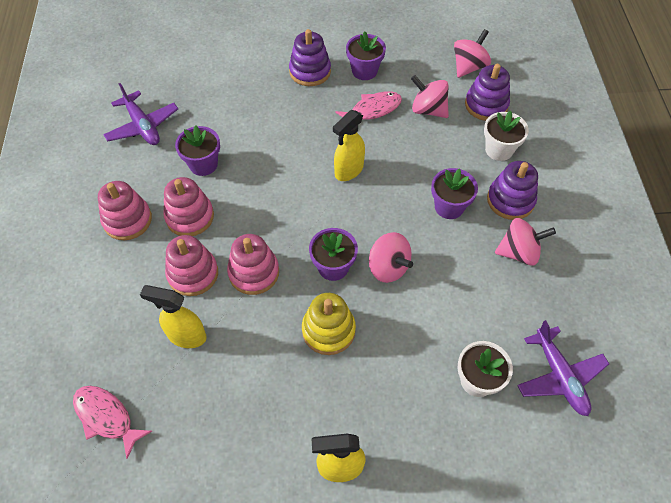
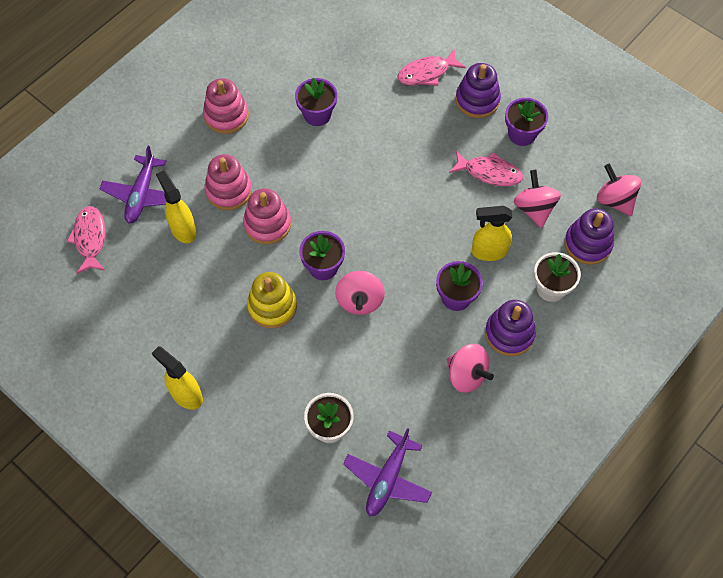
camera: 45 degrees right, 5 degrees up
(142, 126) = (307, 49): purple plane -> purple plane (142, 195)
(190, 216) = (268, 147): pink stacking toy -> none
(254, 79) = (426, 73): none -> pink fish
(348, 170) = (414, 206): yellow spray bottle -> yellow spray bottle (488, 251)
(469, 67) = (615, 200): pink spinning top -> pink spinning top turned 120 degrees counterclockwise

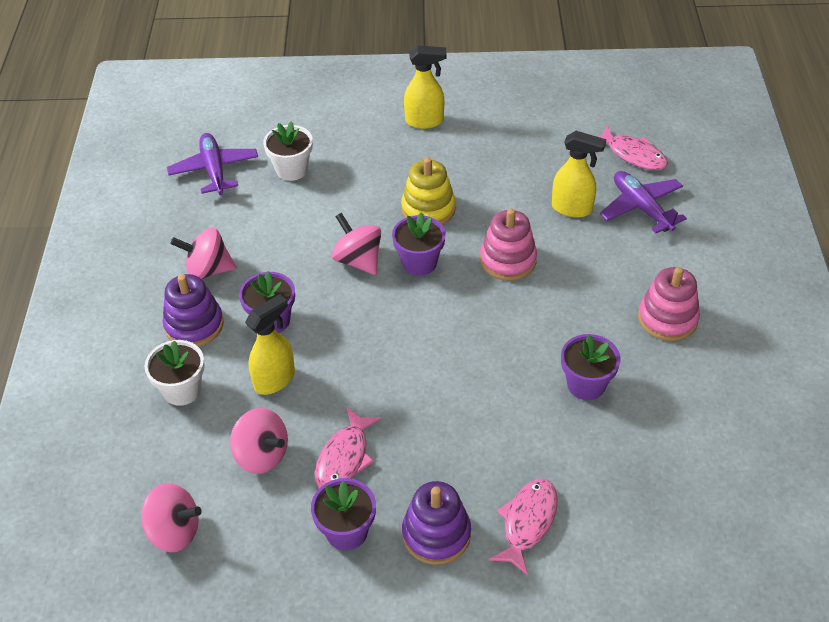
camera: 140 degrees right, 15 degrees down
(229, 190) = (576, 261): pink stacking toy -> none
(489, 173) = (344, 458): pink fish -> pink fish turned 45 degrees counterclockwise
(588, 244) = (173, 460): purple stacking toy -> none

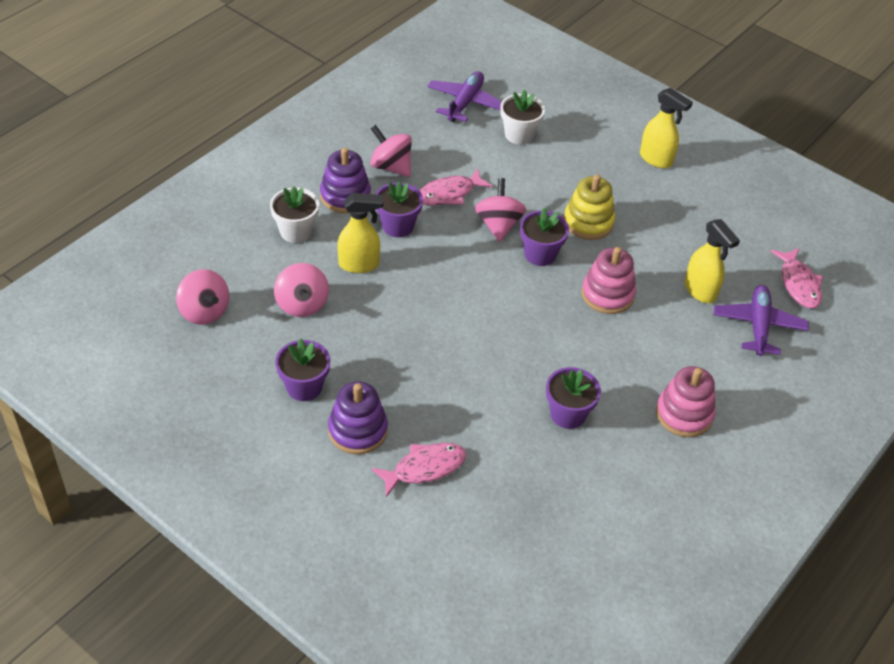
camera: 35 degrees right, 0 degrees up
(344, 458) = (350, 343): pink fish -> pink fish (449, 194)

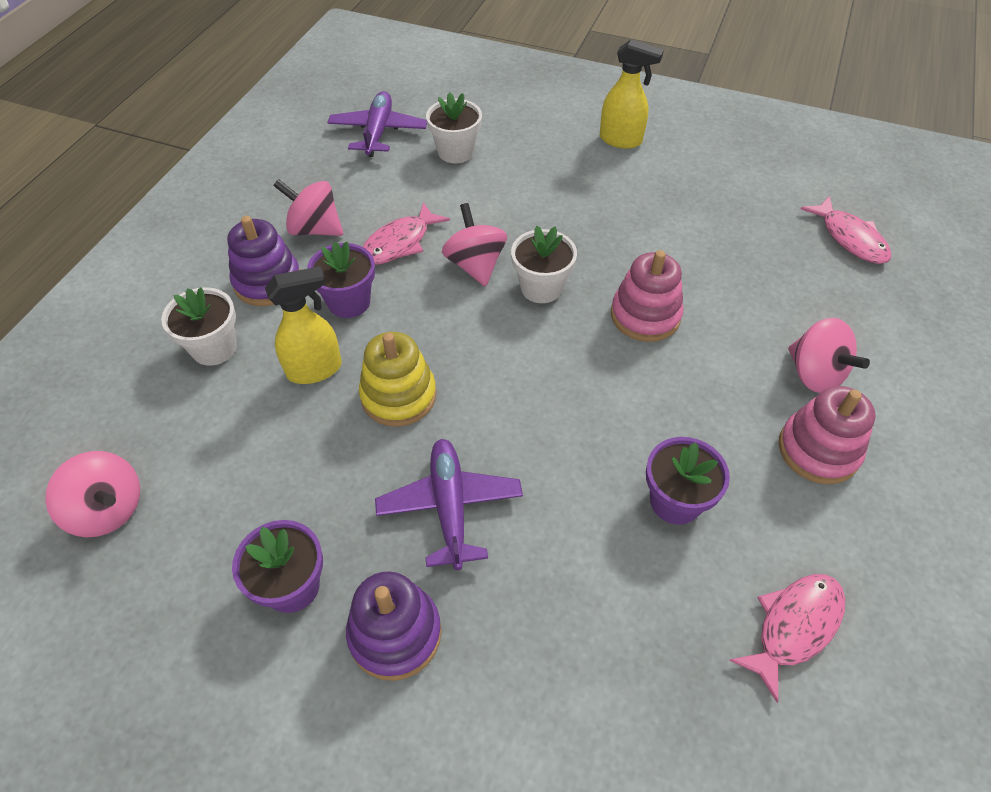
camera: 15 degrees left, 5 degrees up
(302, 304) = (252, 453): pink spinning top -> pink spinning top (814, 374)
(424, 468) = (517, 664): pink fish -> pink fish (794, 627)
(540, 254) = (541, 288): purple flower pot -> white flower pot
(588, 222) = (580, 232): yellow stacking toy -> yellow stacking toy (398, 396)
(700, 291) = (749, 279): yellow spray bottle -> none
(758, 326) = (836, 302): purple plane -> purple plane (450, 507)

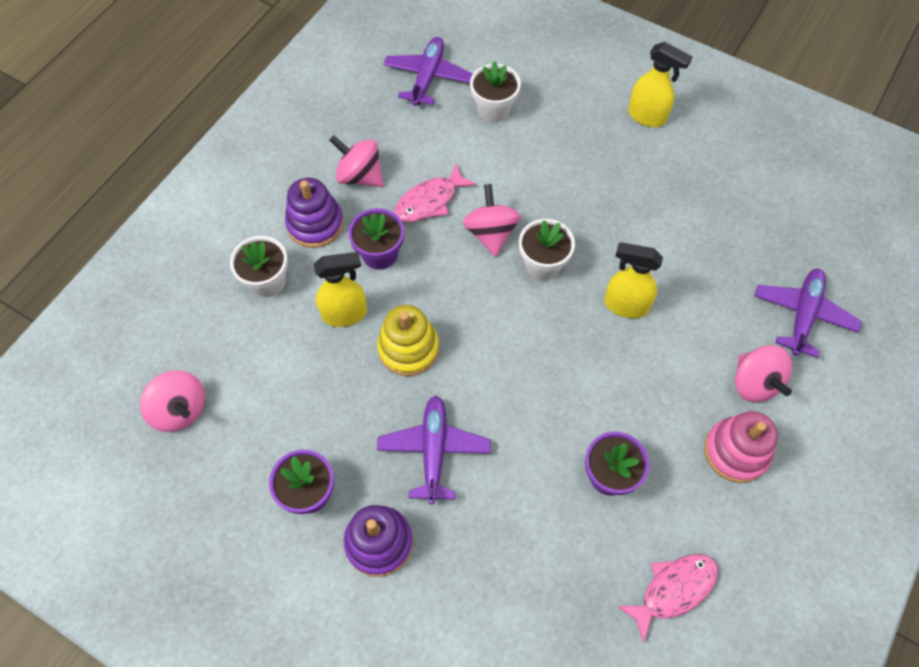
camera: 10 degrees right, 10 degrees up
(645, 315) = (625, 305): pink stacking toy -> yellow spray bottle
(844, 298) = (802, 315): none -> purple plane
(850, 238) = (828, 254): pink fish -> none

